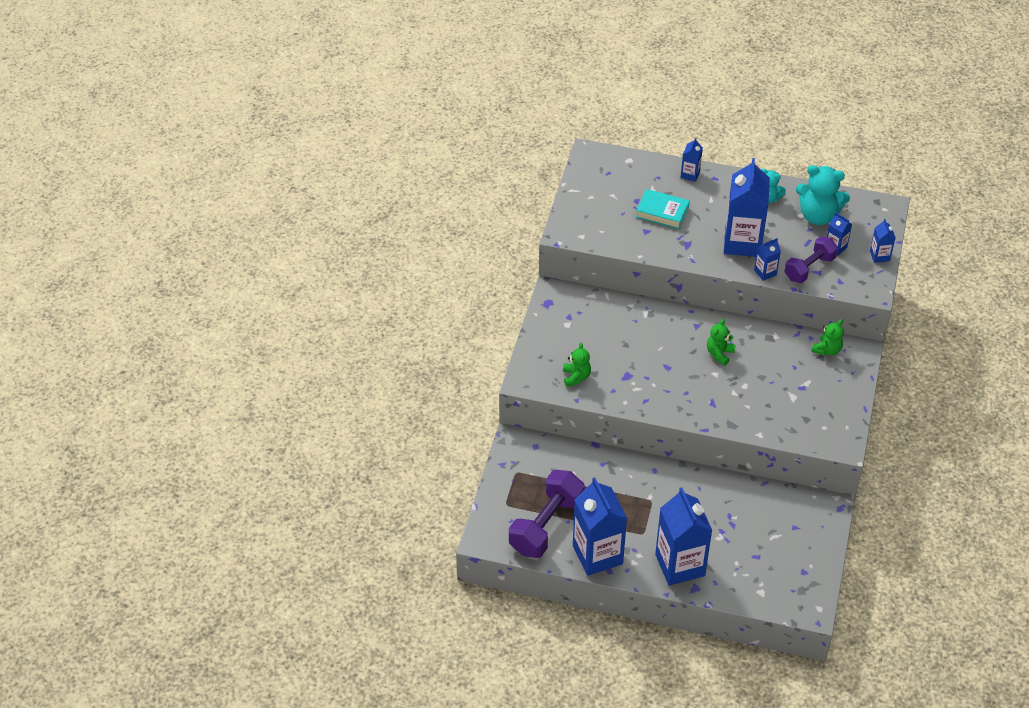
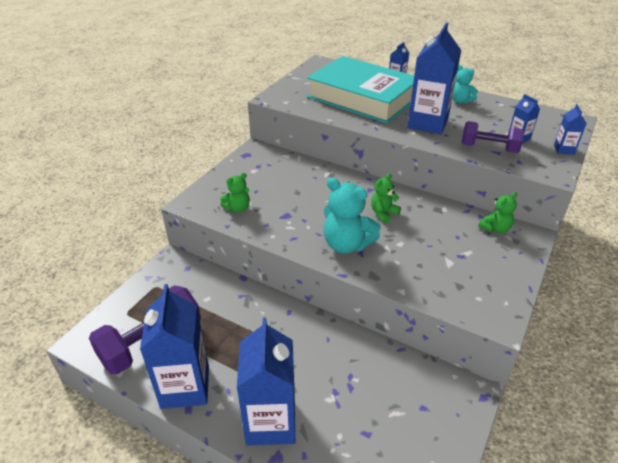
camera: 15 degrees right, 10 degrees down
(576, 377) = (238, 208): green teddy bear -> green teddy bear turned 45 degrees clockwise
(662, 212) = (362, 97): turquoise book -> turquoise book, size x2.29
(765, 272) = (443, 145): blue carton -> none
(809, 268) = (489, 148): purple dumbbell -> purple dumbbell turned 45 degrees clockwise
(818, 216) = (505, 116): turquoise teddy bear -> turquoise teddy bear (347, 244)

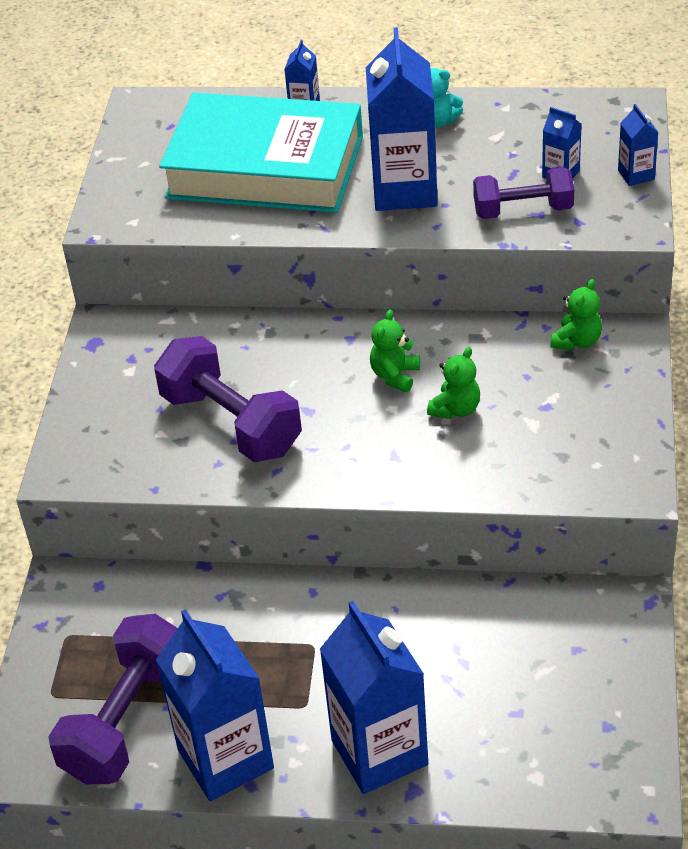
camera: 20 degrees left, 5 degrees up
(238, 208) = (151, 451): green teddy bear -> green teddy bear (455, 409)
(285, 208) = (231, 423): none -> purple dumbbell
(347, 244) = (366, 450): turquoise teddy bear -> none

